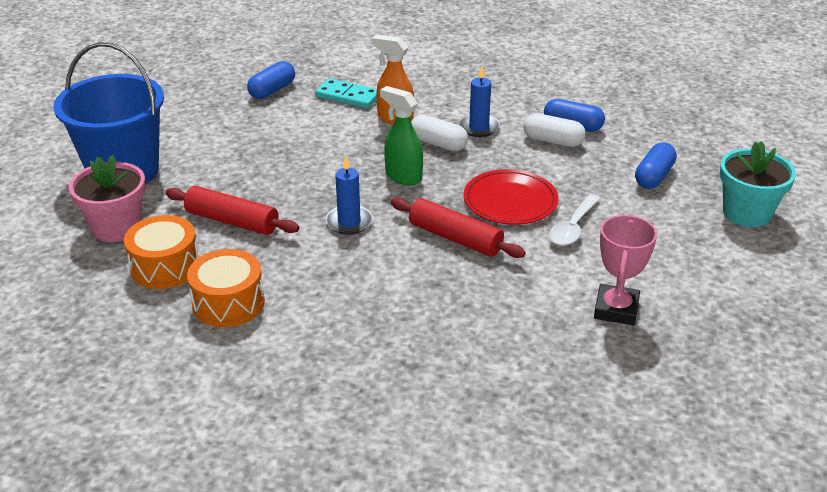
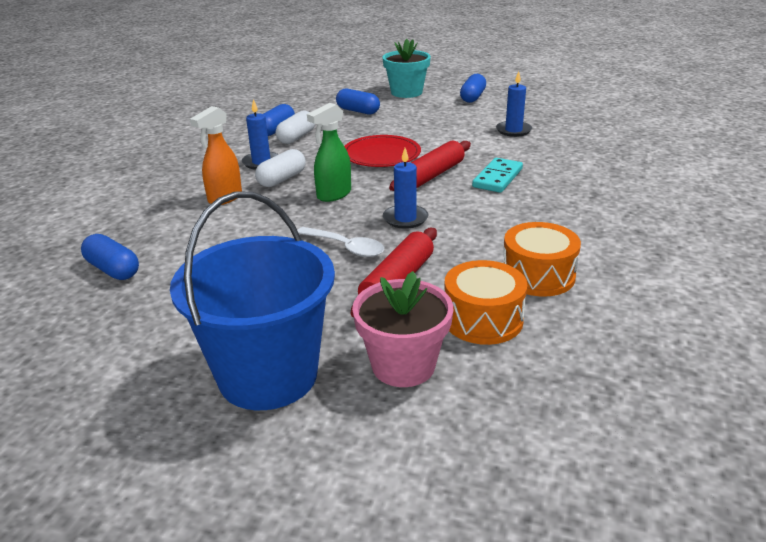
camera: 85 degrees left, 5 degrees down
(348, 96) = (162, 222): turquoise domino -> turquoise domino (497, 178)
(573, 228) = (420, 137): white spoon -> white spoon (345, 247)
(616, 309) = (513, 130): pink trophy -> blue candle
(749, 275) = (473, 97): none -> blue capsule

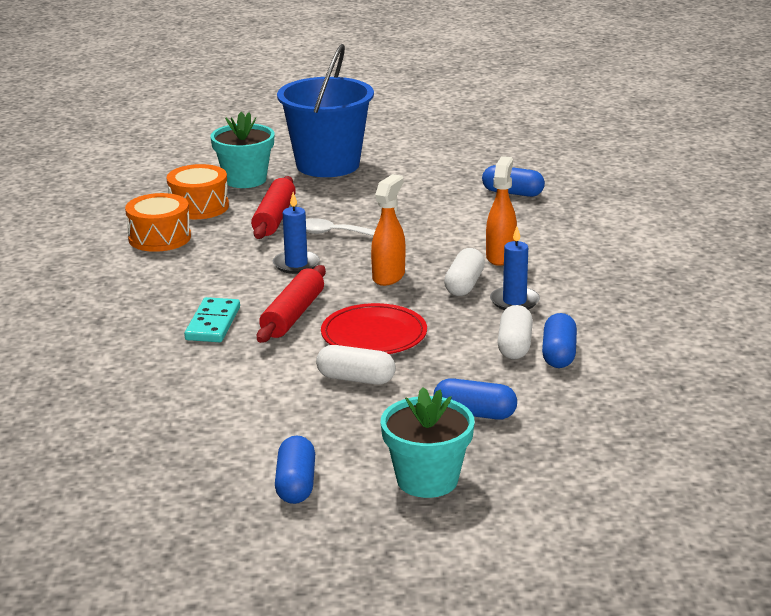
camera: 160 degrees right, 5 degrees down
(333, 195) = (389, 276): green spray bottle -> orange spray bottle
(403, 365) = (245, 180): pink flower pot -> turquoise flower pot
(412, 133) = (356, 379): none -> white capsule
(513, 130) = (206, 408): blue candle -> none

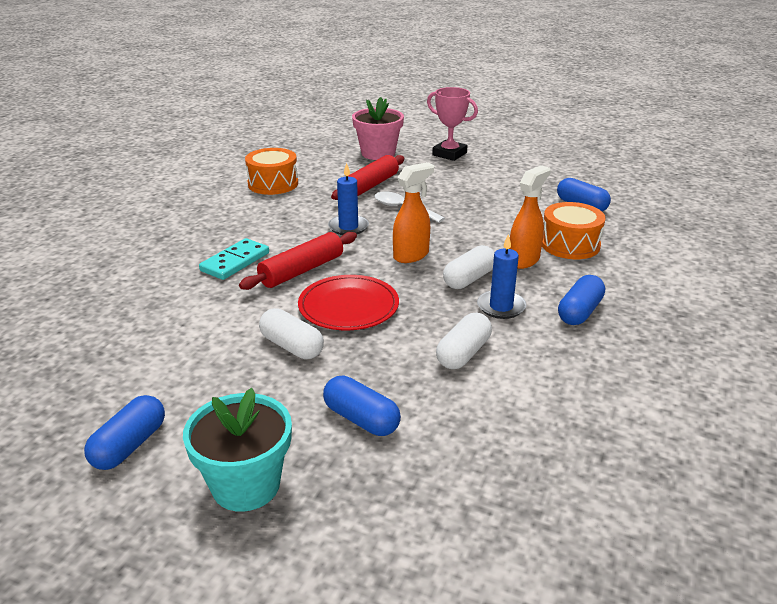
camera: 25 degrees right, 5 degrees up
(199, 207) = (325, 167): orange drum -> orange drum (570, 245)
(245, 180) = (378, 153): turquoise flower pot -> pink flower pot
(327, 165) = (449, 154): blue bucket -> pink trophy
(559, 354) = (499, 376): blue capsule -> blue capsule (580, 312)

